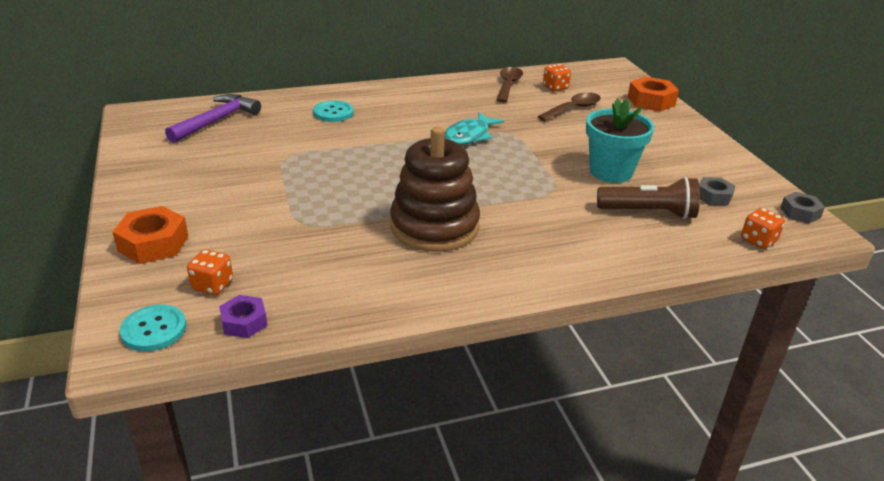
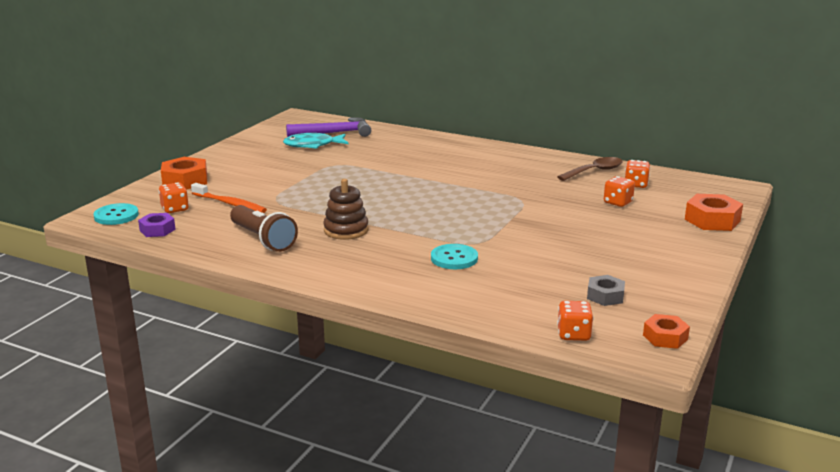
camera: 45 degrees right, 10 degrees down
(264, 249) = (230, 204): none -> orange toothbrush
(333, 113) = (416, 150): turquoise button -> turquoise button (454, 258)
(434, 226) = (346, 230): brown stacking toy -> brown stacking toy, size x0.58
(469, 136) = (485, 192): turquoise fish -> turquoise fish (313, 145)
(573, 109) = (618, 202): brown spoon -> orange dice
(611, 172) = (549, 249): turquoise flower pot -> none
(649, 213) = (520, 283): brown flashlight -> brown flashlight (263, 239)
(800, 212) = (665, 337): grey nut -> orange nut

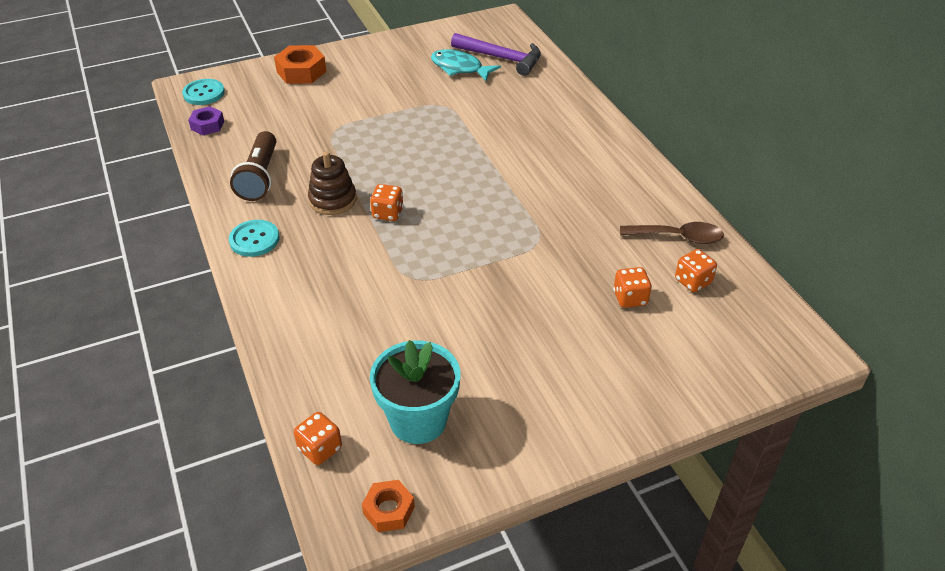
camera: 40 degrees right, 20 degrees up
(175, 209) = (250, 105): orange dice -> orange dice (388, 213)
(230, 204) = (294, 118): orange toothbrush -> none
(454, 258) = (365, 287): turquoise button -> turquoise button (254, 239)
(605, 296) = (418, 420): grey nut -> turquoise flower pot
(712, 220) = (694, 384): orange nut -> none

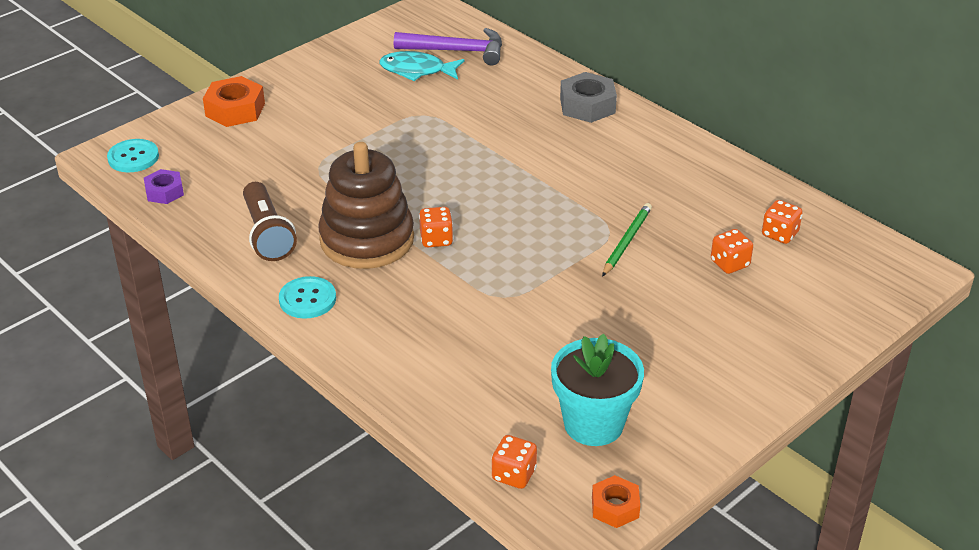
camera: 20 degrees left, 5 degrees down
(332, 200) = (367, 239): brown stacking toy -> brown stacking toy, size x1.72
(547, 254) = (626, 241): none -> green pencil
(583, 125) = (587, 105): none -> grey nut
(678, 237) = (744, 196): brown spoon -> none

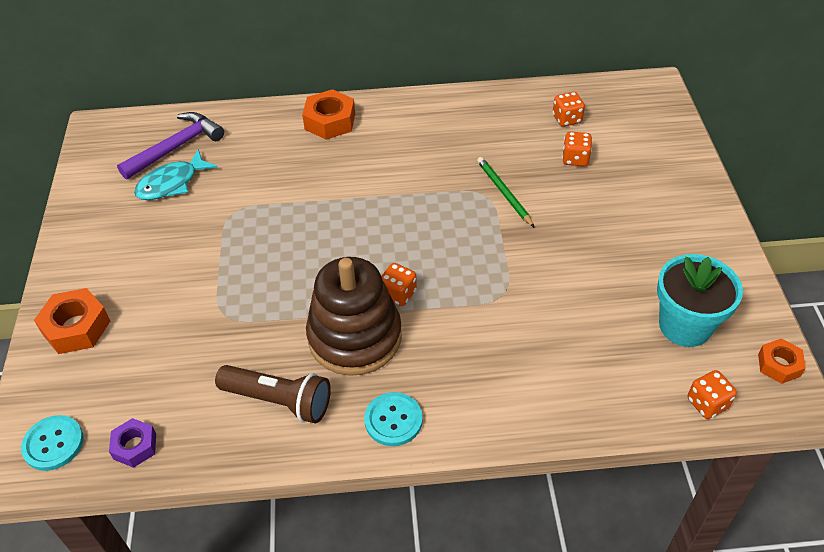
camera: 50 degrees left, 10 degrees up
(587, 105) = (330, 121): grey nut -> orange nut

